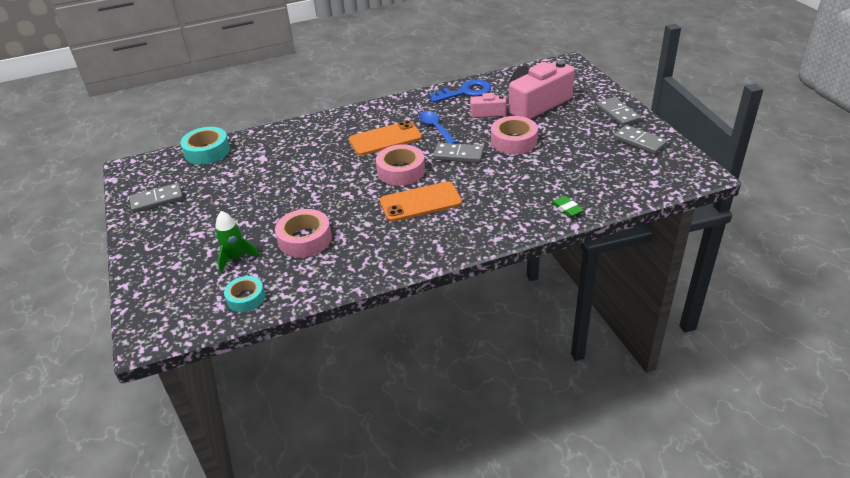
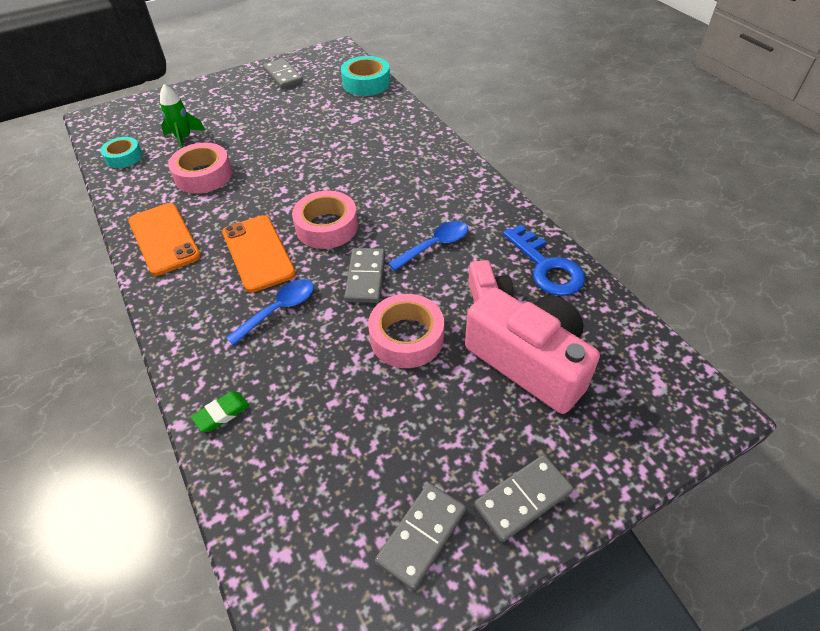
camera: 80 degrees right, 10 degrees up
(385, 139) = (401, 202): orange phone -> orange phone (164, 238)
(481, 190) = (279, 310): none -> blue spoon

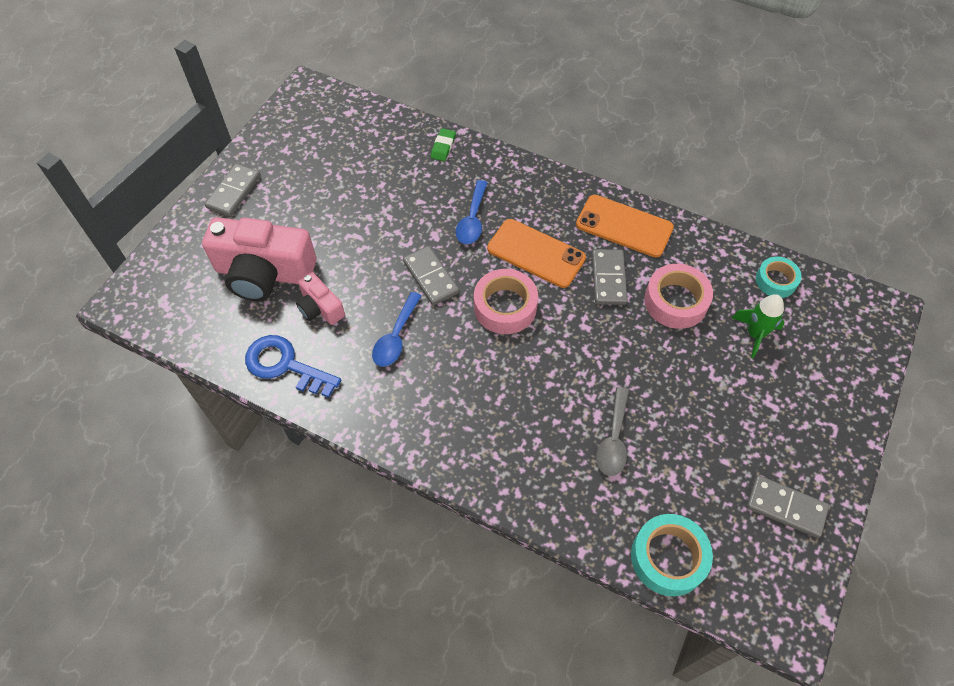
camera: 145 degrees right, 10 degrees up
(338, 130) = (613, 439): none -> grey spoon
(406, 337) = (363, 247): pink tape -> none
(421, 536) = (282, 150): grey domino -> grey domino (609, 278)

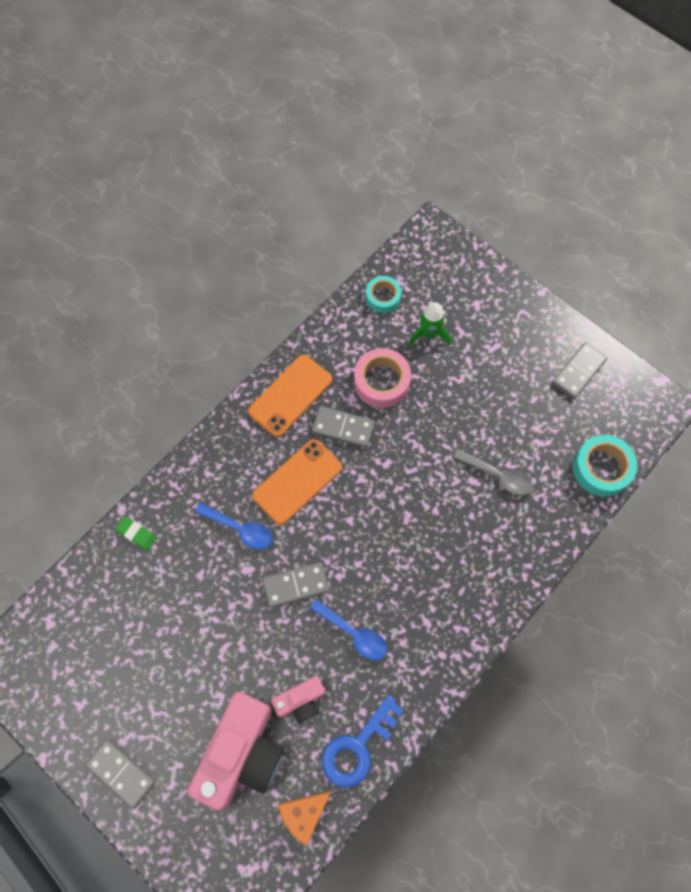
camera: 75 degrees left, 10 degrees up
(217, 335) = (304, 814): none -> orange cheese
(505, 307) = (348, 526): pink tape -> none

